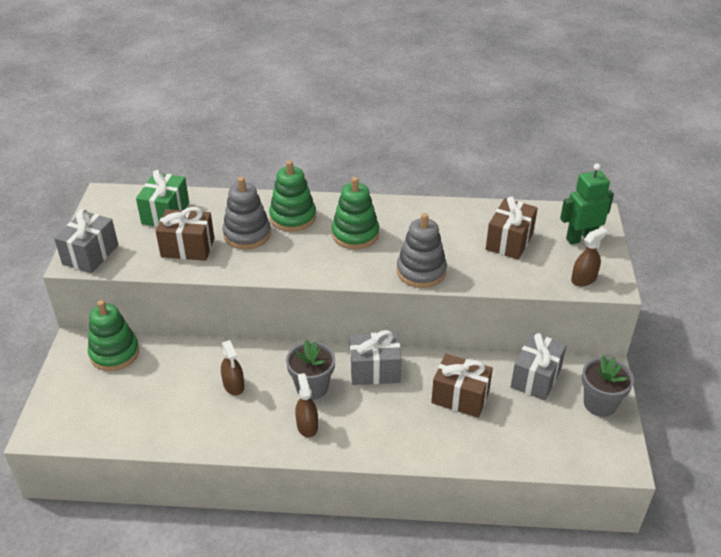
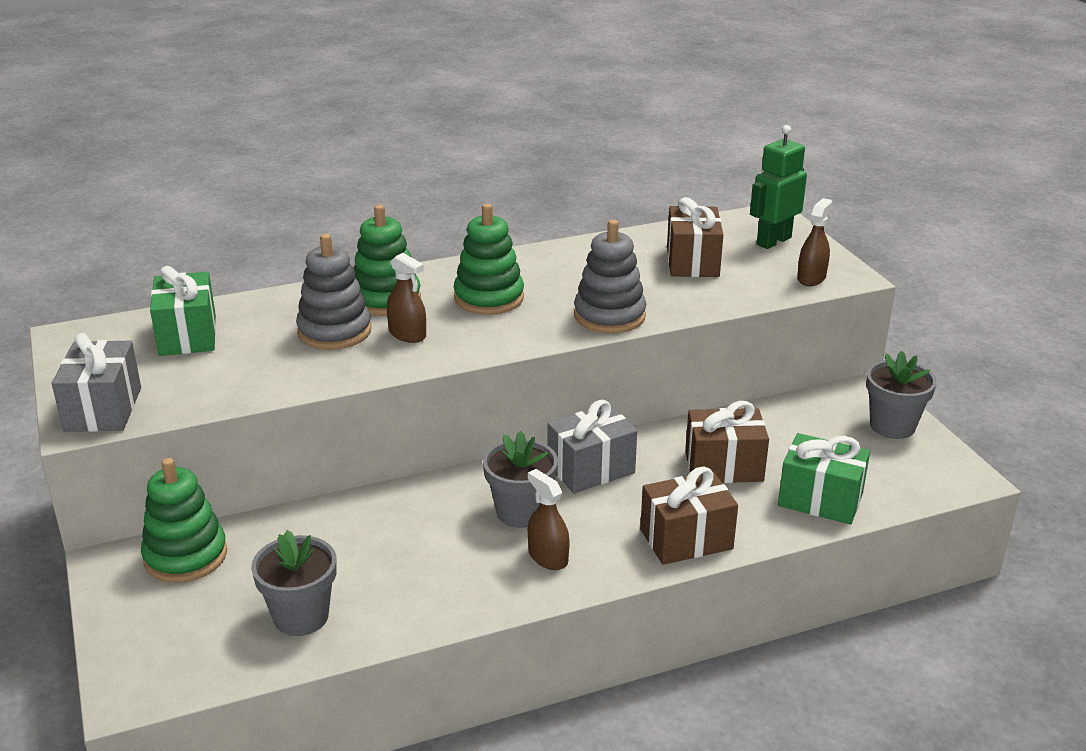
camera: 25 degrees left, 10 degrees down
(149, 416) = (301, 617): none -> grey flower pot
(188, 247) = (256, 366): brown gift -> brown gift (686, 539)
(233, 385) = (404, 542): brown spray bottle -> brown spray bottle (407, 334)
(506, 445) = (820, 499): none -> green gift
(535, 378) = (798, 421): grey gift -> none

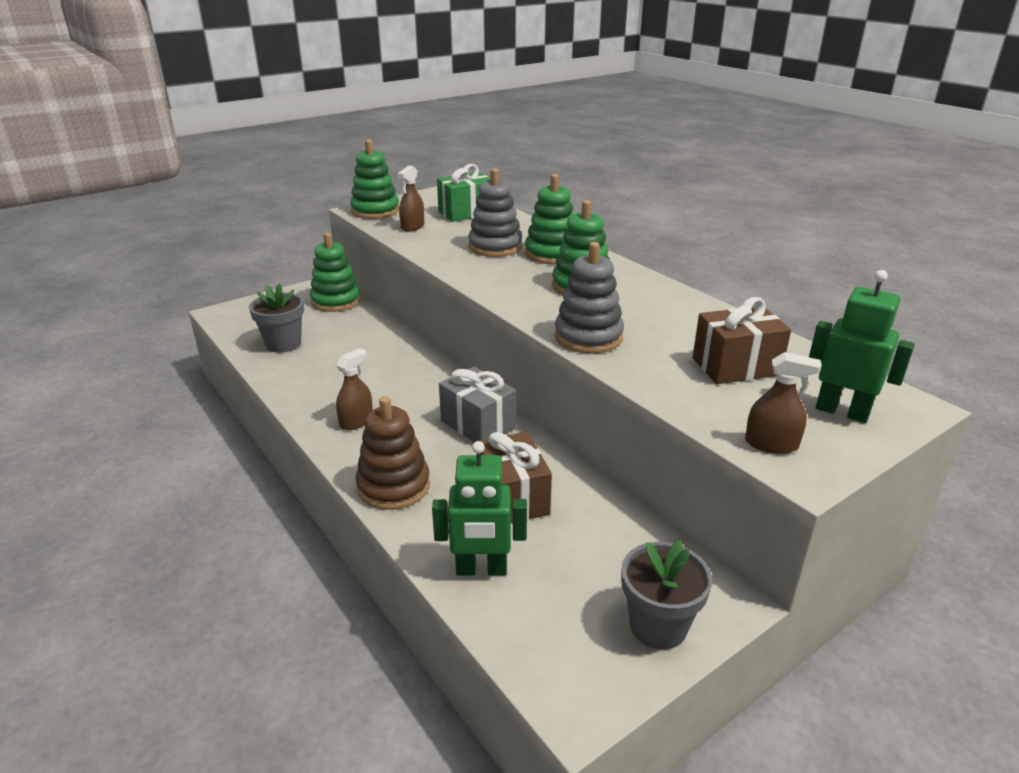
camera: 75 degrees right, 0 degrees up
(103, 409) = (375, 211): grey gift -> green stacking toy
(407, 334) = (505, 268): brown spray bottle -> brown spray bottle (412, 227)
(520, 512) = (409, 401): grey flower pot -> none
(686, 539) = (393, 486): brown gift -> brown stacking toy
(820, 499) = (481, 569): green gift -> green robot

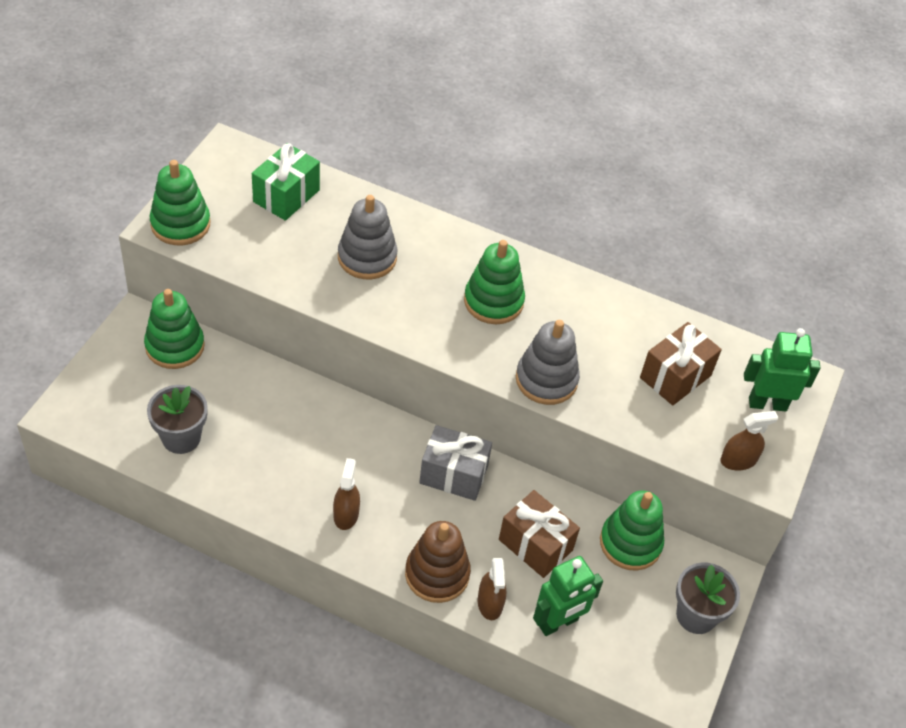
camera: 35 degrees left, 20 degrees up
(412, 227) = (251, 245): brown spray bottle -> brown spray bottle (490, 603)
(552, 254) = (431, 252): green stacking toy -> green stacking toy (630, 543)

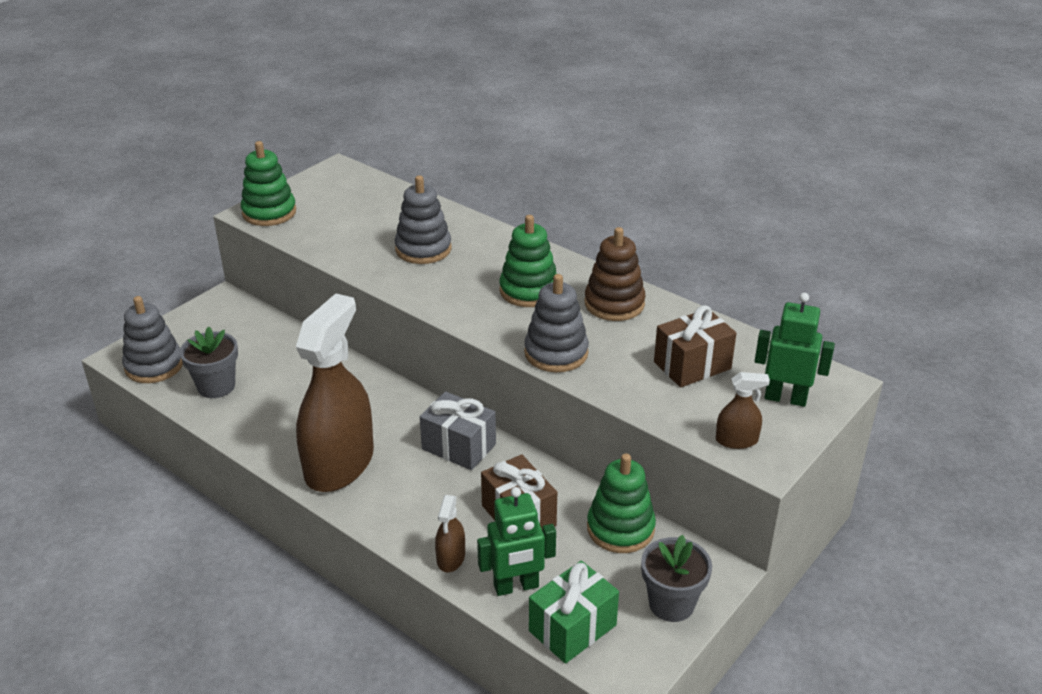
camera: 20 degrees right, 15 degrees down
(102, 421) = (154, 366): none -> grey stacking toy
(175, 346) = (245, 321): green stacking toy -> none
(286, 196) = (371, 202): green gift -> green gift (572, 628)
(346, 514) = (339, 464): brown spray bottle -> brown spray bottle, size x2.40
(437, 574) = (407, 525): brown stacking toy -> brown stacking toy (614, 304)

